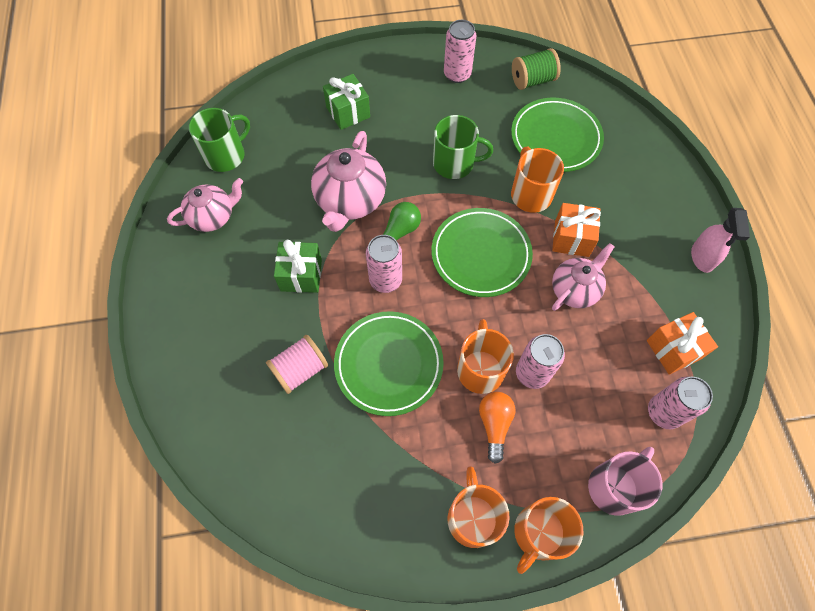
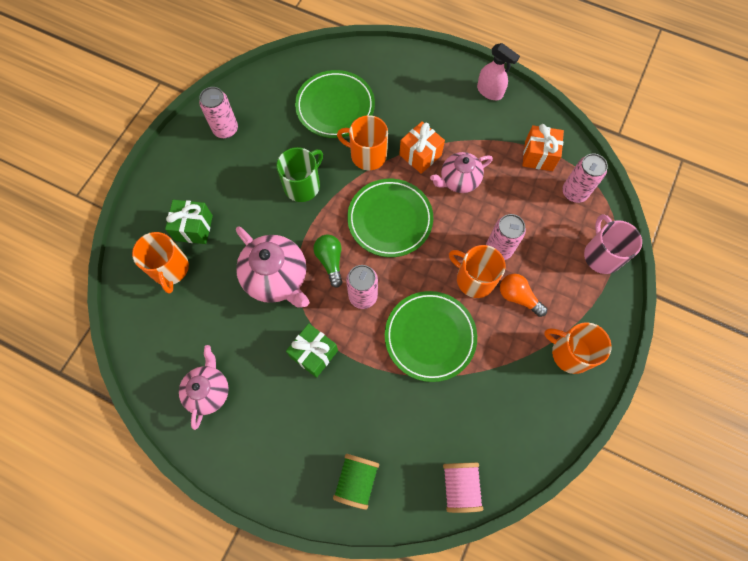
camera: 55 degrees left, 5 degrees up
(226, 155) = (156, 346): green mug -> none
(300, 370) = (391, 402): pink spool -> pink spool (460, 486)
(532, 80) = (274, 85): green spool -> green spool (356, 480)
(539, 533) = (603, 319): orange mug -> orange mug (170, 269)
(575, 289) = (458, 180): pink teapot -> pink teapot turned 105 degrees counterclockwise

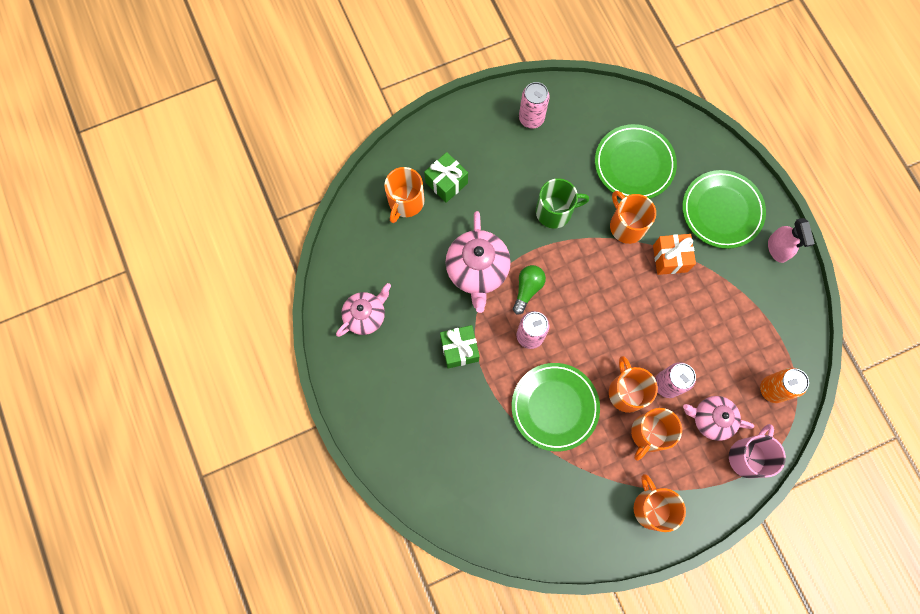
camera: 40 degrees right, 5 degrees up
(356, 480) = (417, 463): green spool -> none
(390, 219) = (600, 292): green plate -> green plate (721, 211)
(458, 180) = (683, 304): pink teapot -> pink teapot (710, 419)
(460, 486) = (486, 529): pink spool -> none
(518, 297) = (649, 433): orange light bulb -> orange mug
(538, 156) = (770, 335): orange gift -> none
(574, 192) = (772, 389): pink can -> orange can

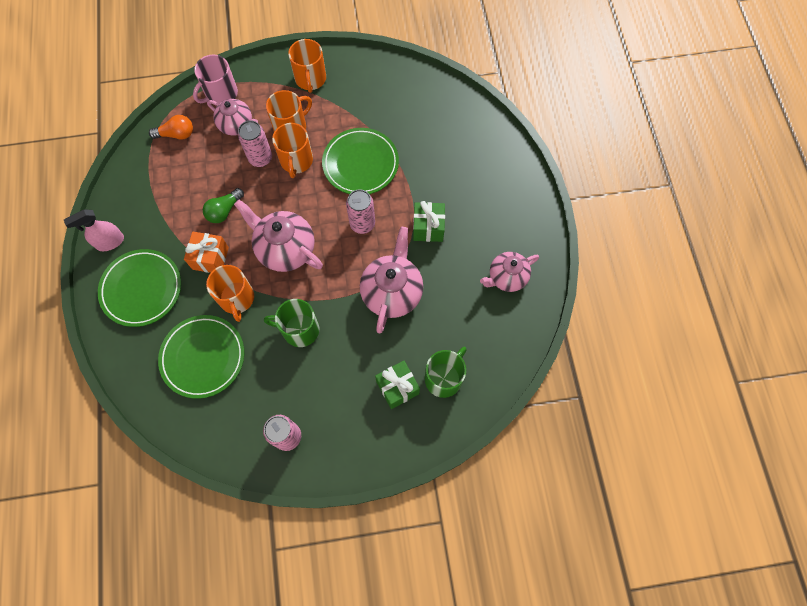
camera: 165 degrees left, 5 degrees down
(405, 202) = (444, 378): orange mug -> green mug
(527, 289) = (351, 264): green light bulb -> green light bulb (224, 211)
(599, 287) = (285, 249): none -> pink teapot
(772, 389) = (176, 134): orange can -> orange light bulb
(777, 249) = (110, 242): pink spray bottle -> pink spray bottle turned 120 degrees counterclockwise

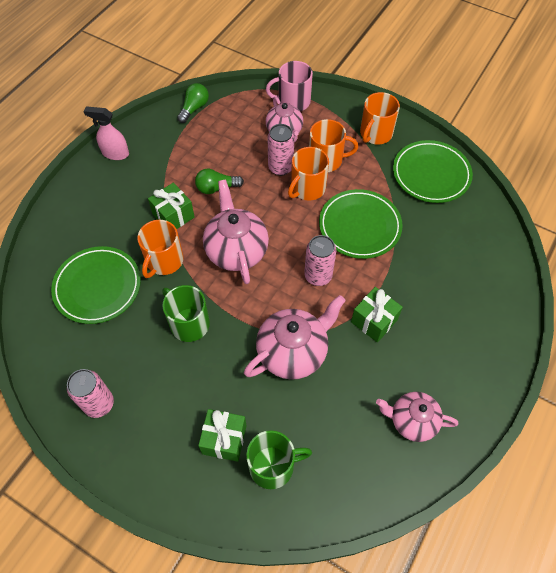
camera: 40 degrees right, 10 degrees down
(141, 156) = (194, 108): none -> green light bulb
(142, 289) = (104, 203): green plate -> green plate (431, 174)
(176, 134) = (233, 109): orange light bulb -> none
(210, 258) = (173, 216): orange gift -> green gift

